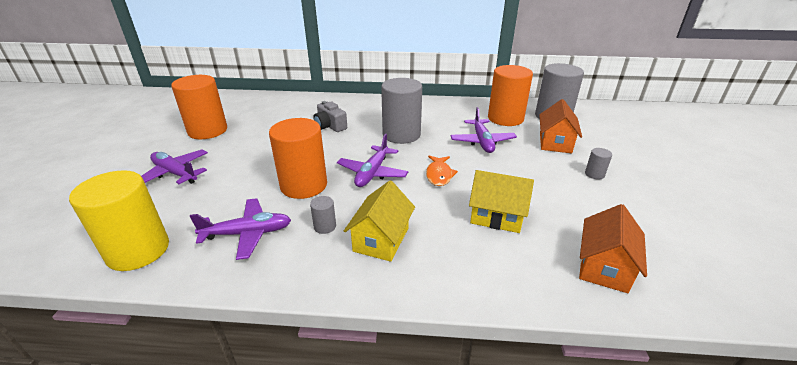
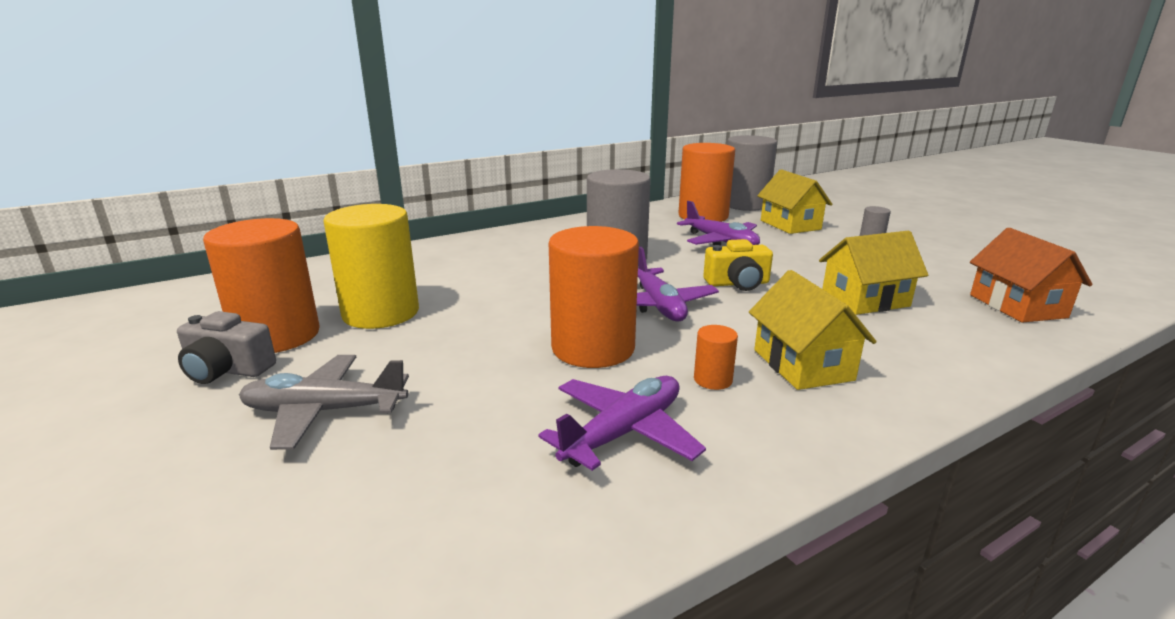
camera: 35 degrees left, 10 degrees down
(138, 250) = (471, 544): yellow cylinder -> yellow cylinder (381, 313)
(175, 173) = (324, 411): purple plane -> grey plane
(325, 226) = (713, 380): grey cylinder -> orange cylinder
(330, 126) = (498, 274): grey camera -> grey camera (227, 370)
(439, 175) = (737, 283): orange fish -> yellow camera
(555, 142) = (790, 225): orange house -> yellow house

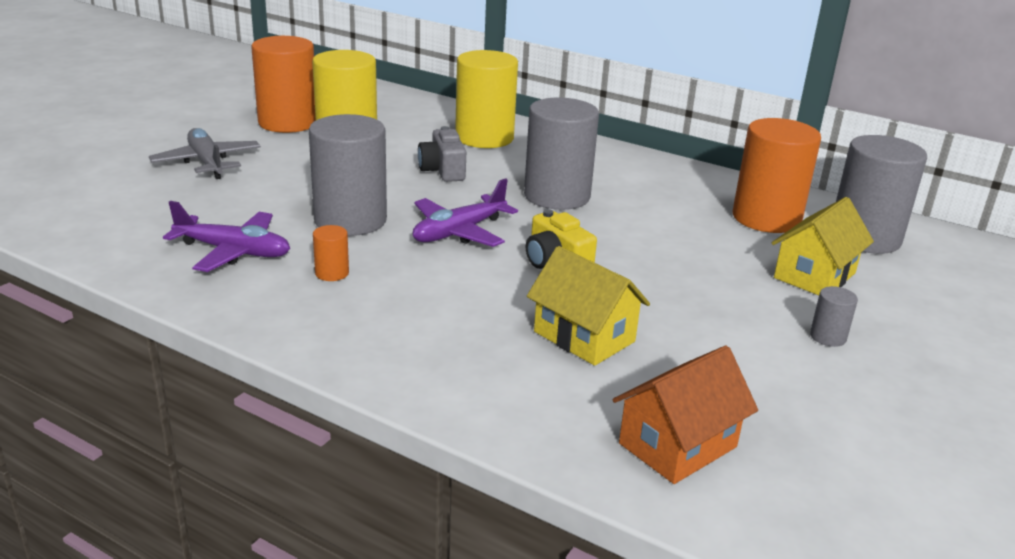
camera: 60 degrees right, 5 degrees up
(227, 370) = (236, 125): grey camera -> grey camera (443, 170)
(466, 257) = (484, 138): none -> yellow cylinder
(593, 348) = (350, 220): orange cylinder -> grey cylinder
(721, 242) = (681, 239): purple plane -> none
(802, 365) = (389, 309): yellow house -> none

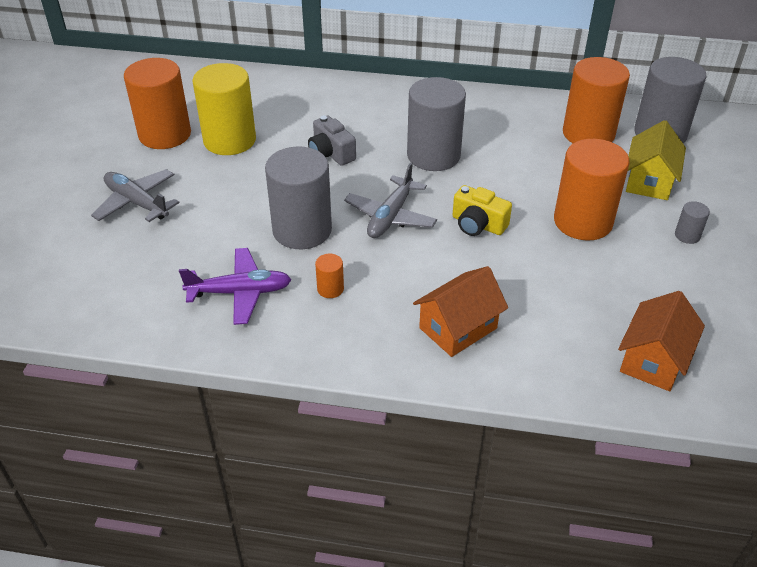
camera: 20 degrees left, 15 degrees up
(445, 344) = (458, 328): none -> orange house
(459, 232) = (390, 216): purple plane -> grey plane
(484, 138) = (336, 106): yellow cylinder -> none
(584, 337) = (541, 289): yellow house -> none
(692, 291) = (583, 222): none -> orange cylinder

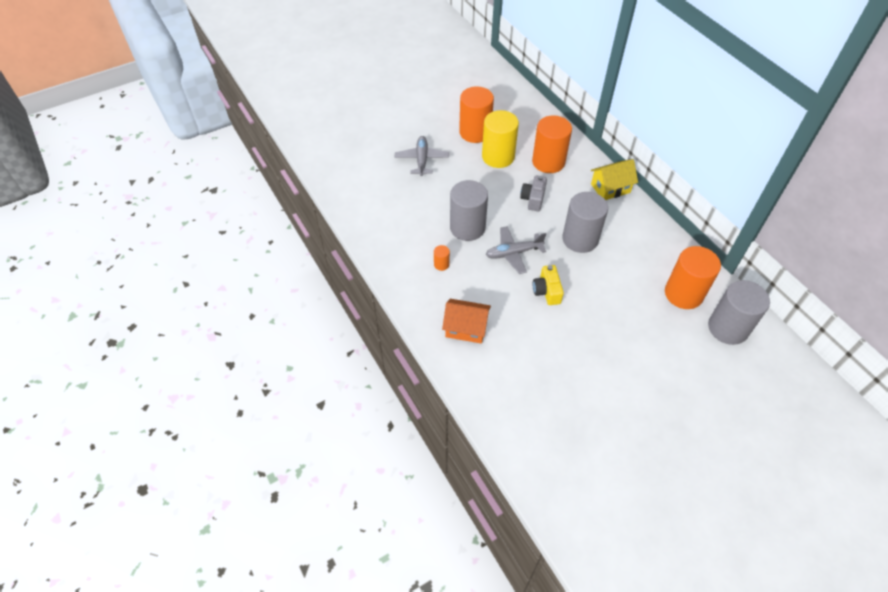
camera: 50 degrees right, 10 degrees up
(240, 292) = (407, 235): purple plane -> none
(583, 222) = (600, 334): orange cylinder -> orange cylinder (548, 162)
(649, 181) = (673, 346): yellow house -> yellow house (610, 188)
(653, 360) = (525, 421): orange house -> none
(687, 235) = (643, 389): grey cylinder -> none

